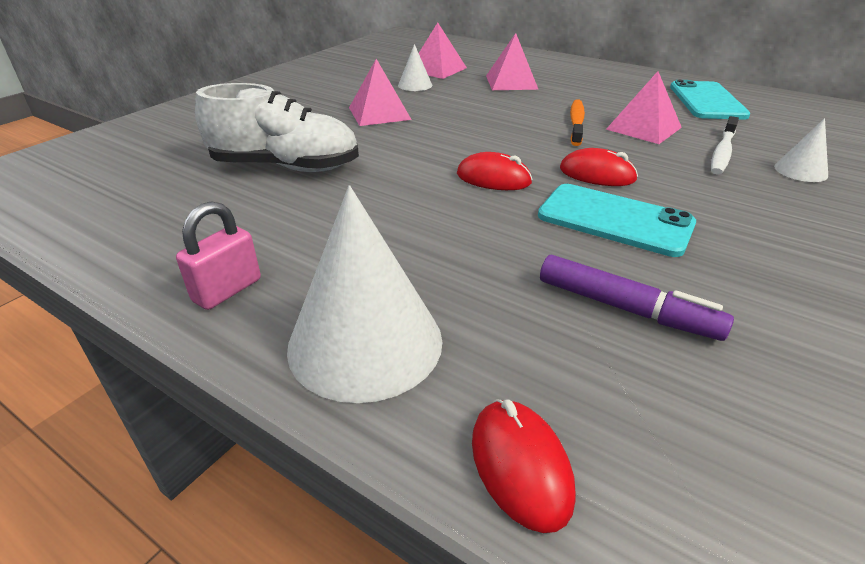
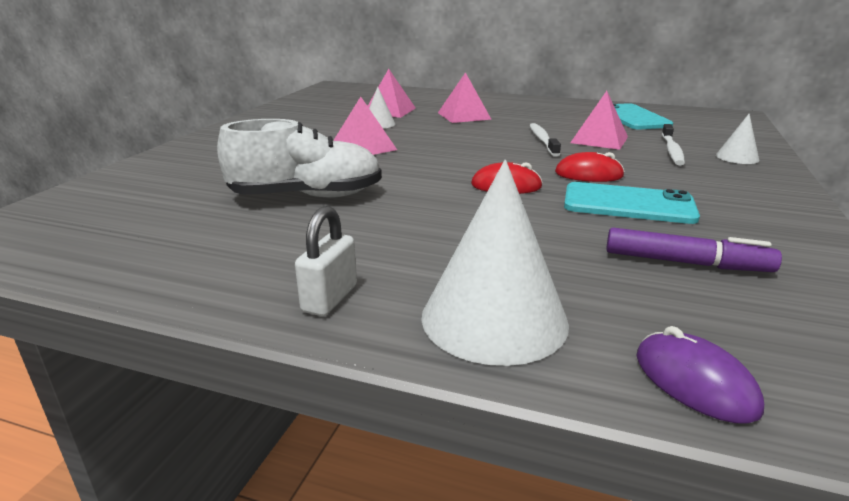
camera: 15 degrees left, 10 degrees down
(227, 290) = (330, 298): pink padlock -> white padlock
(520, 466) = (694, 382): red mouse -> purple mouse
(576, 123) = (542, 140): orange toothbrush -> white toothbrush

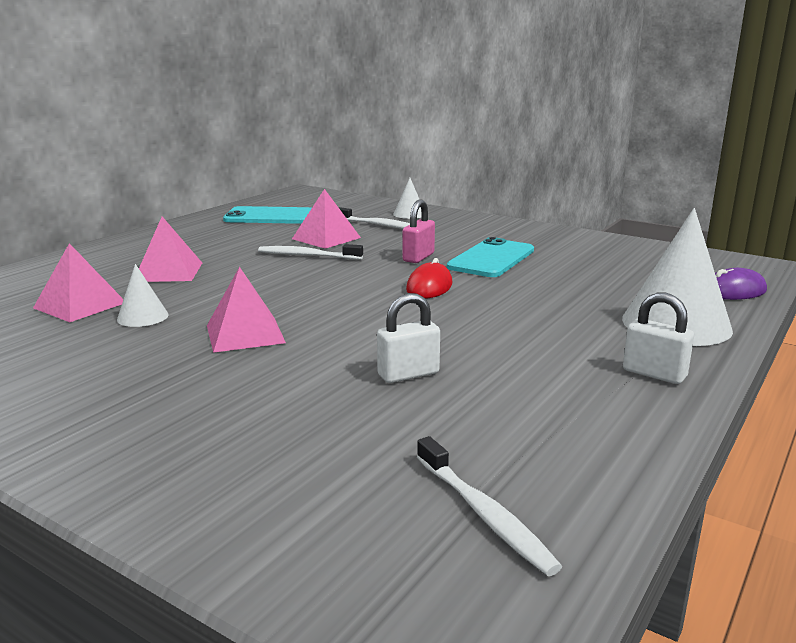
camera: 75 degrees left, 5 degrees down
(100, 234) = (484, 514): none -> white toothbrush
(306, 196) = (408, 374): white shoe -> white padlock
(588, 174) = (418, 257): red mouse -> pink padlock
(686, 263) = (595, 265): purple marker -> none

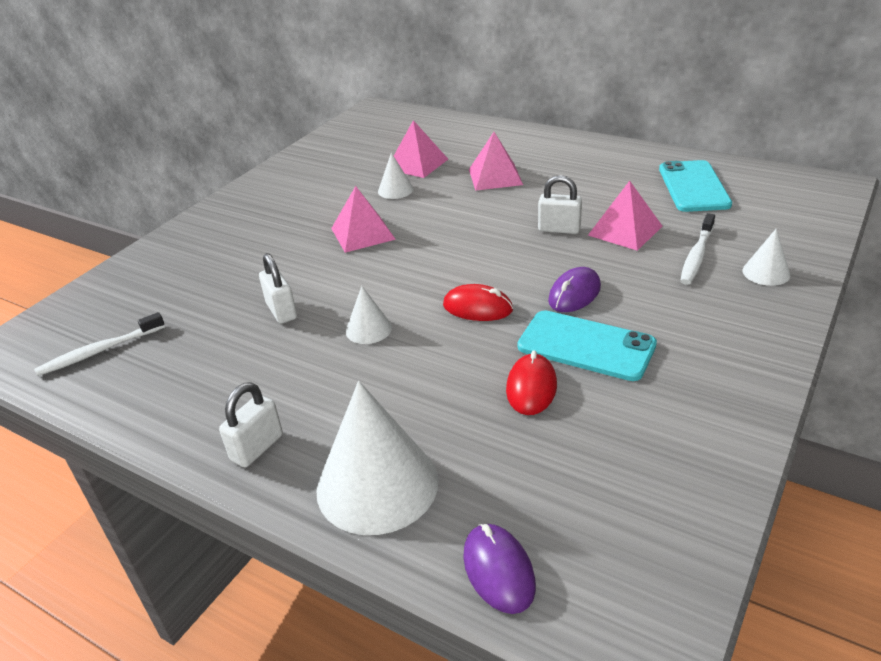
camera: 90 degrees right, 15 degrees up
(307, 256) = (559, 229): white toothbrush -> white padlock
(418, 257) = (574, 294): pink padlock -> purple mouse
(456, 329) = (368, 329): none -> white cone
(544, 275) = (531, 387): none -> red mouse

